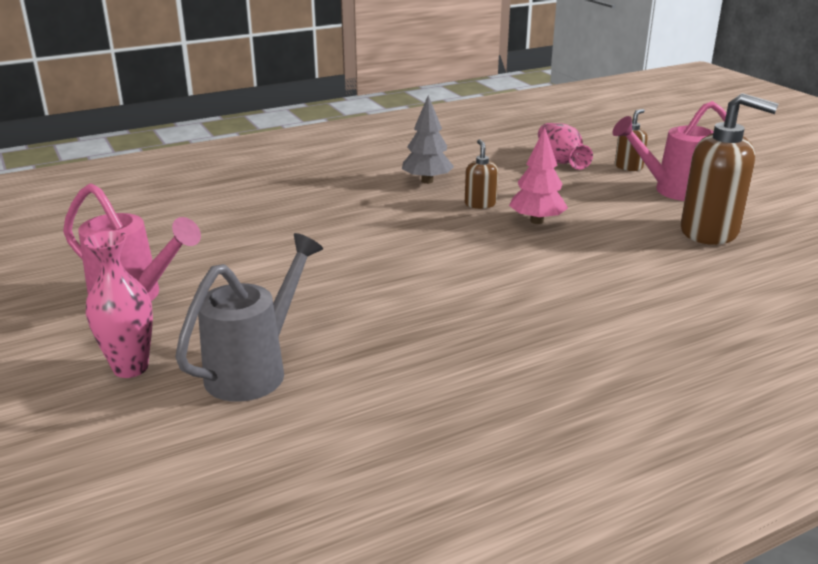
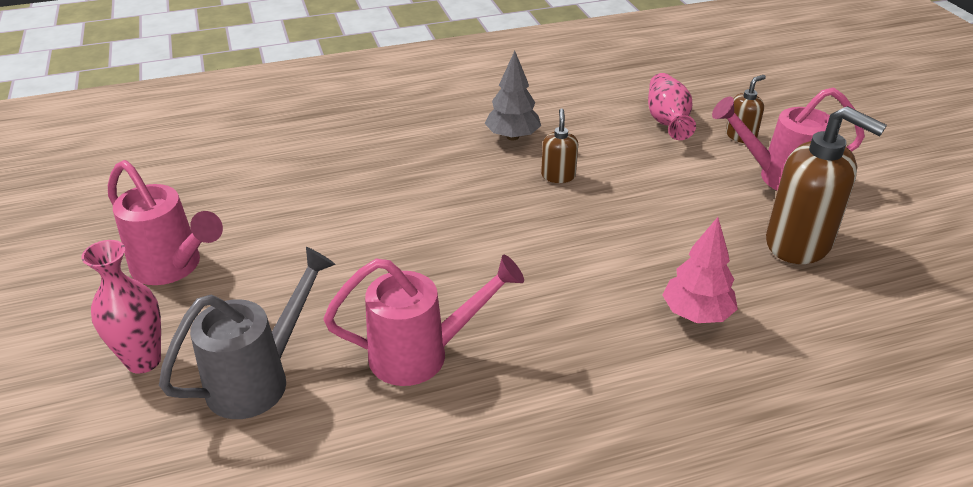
camera: 10 degrees right, 10 degrees up
(408, 336) = (423, 354): none -> pink watering can
(536, 221) = (611, 207): pink tree -> pink tree (696, 314)

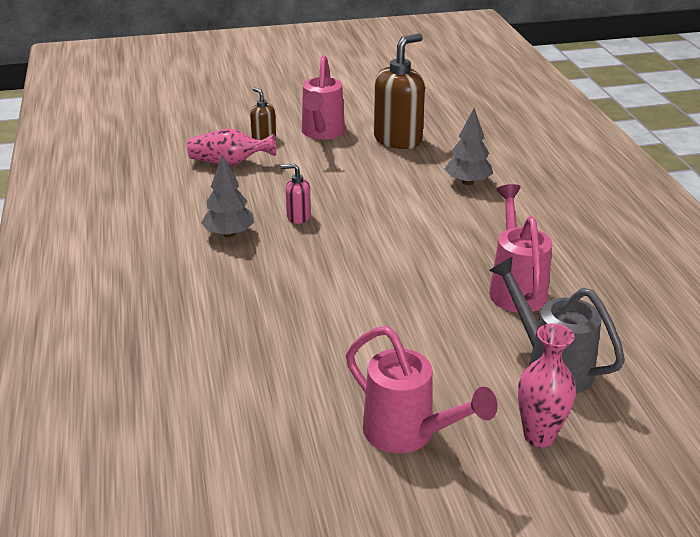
camera: 85 degrees left, 5 degrees down
(173, 268) = (409, 435): pink watering can -> pink watering can turned 90 degrees clockwise
(558, 176) = (298, 217): brown soap dispenser -> pink soap dispenser
(696, 314) = (468, 182): pink tree -> grey tree

